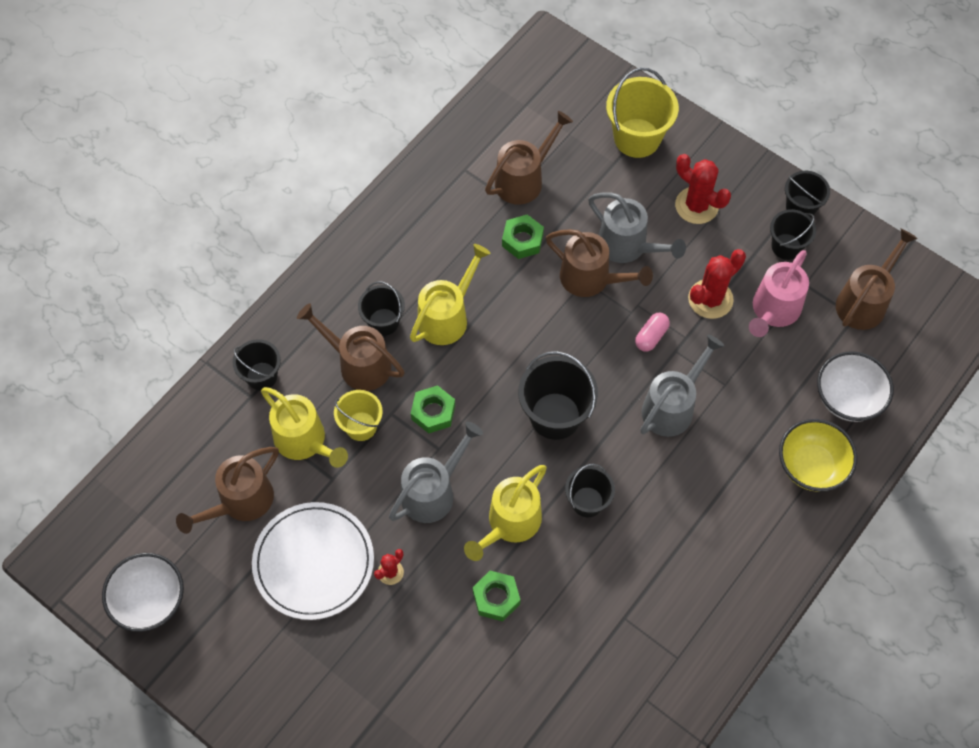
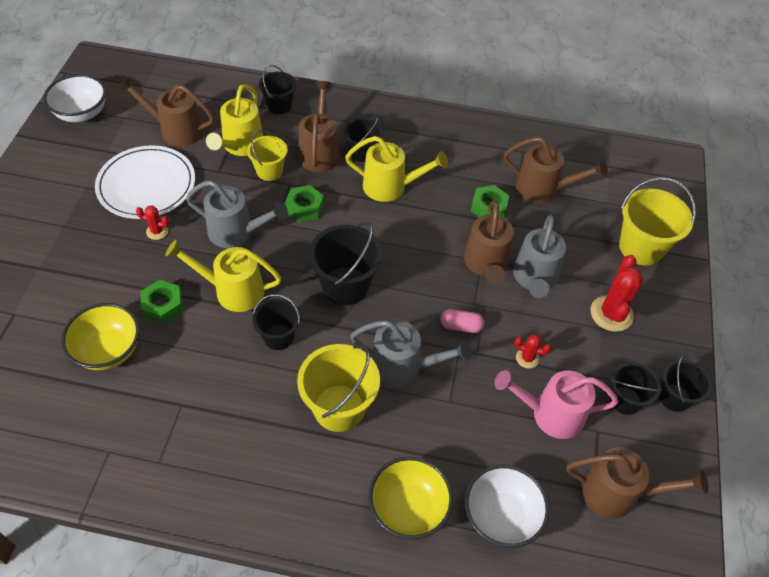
camera: 60 degrees right, 10 degrees down
(528, 668) = (108, 350): none -> yellow bowl
(690, 480) = (339, 408): none -> yellow bucket
(710, 299) = (527, 358): red cactus -> red cactus, size x0.53

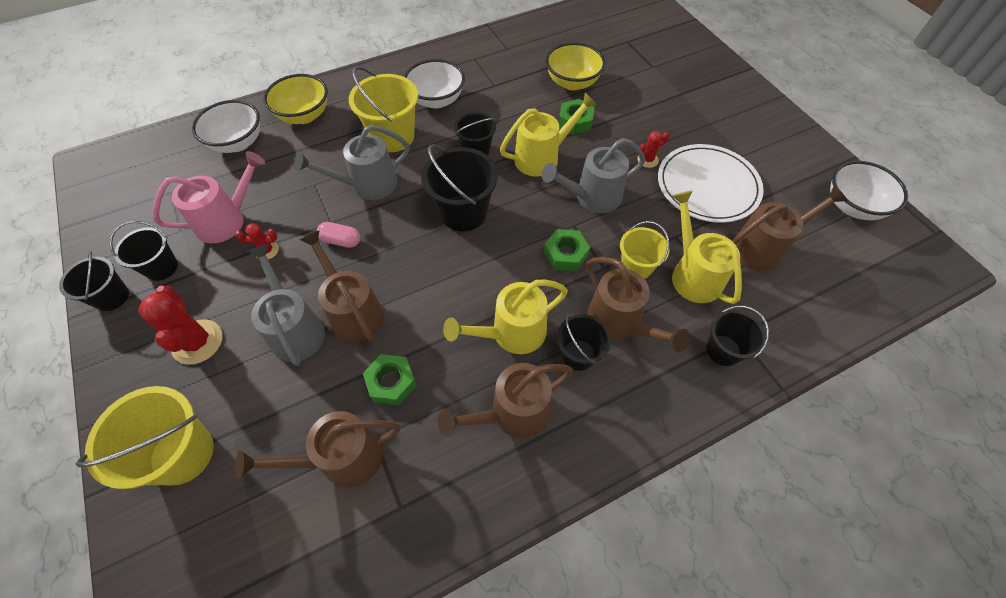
camera: 145 degrees right, 5 degrees up
(256, 426) = (436, 100): none -> white bowl
(461, 326) = (341, 241): pink capsule -> pink capsule turned 45 degrees clockwise
(617, 493) = (152, 199): brown watering can -> brown watering can (512, 413)

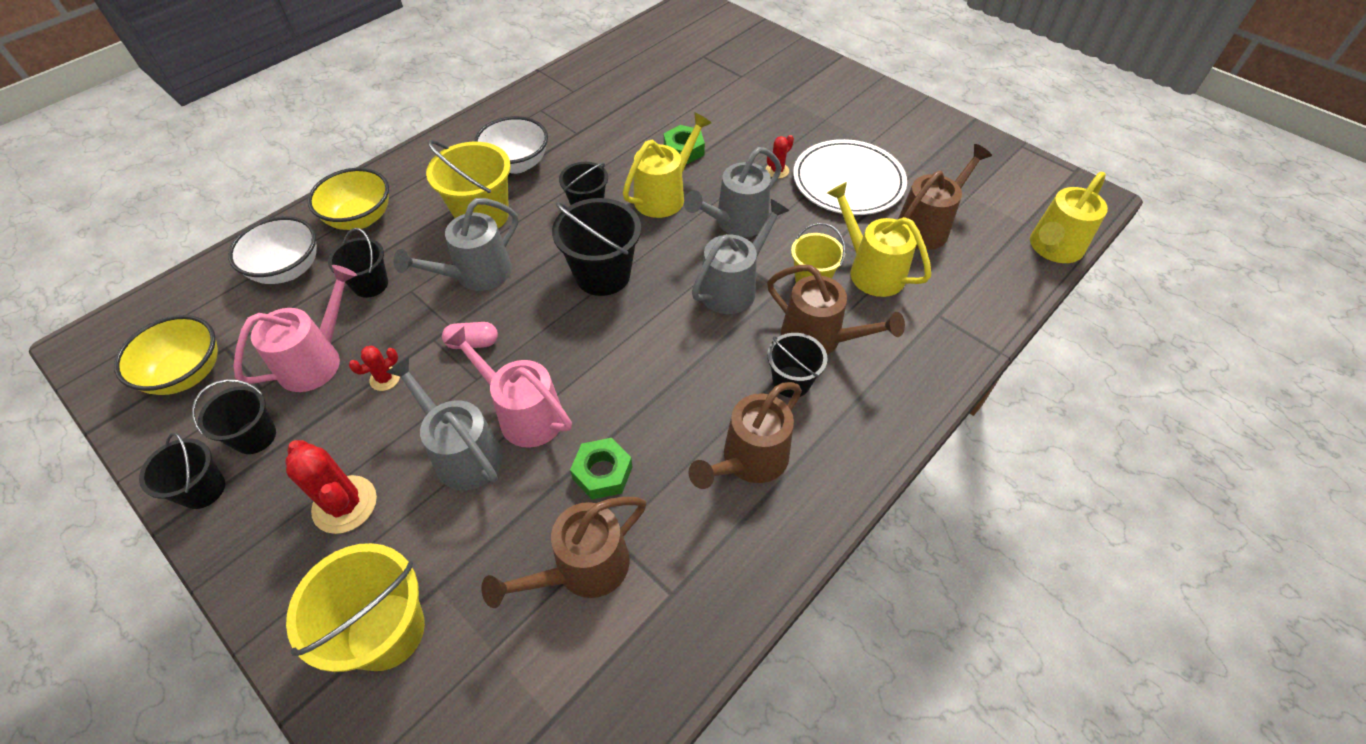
camera: 20 degrees left, 5 degrees down
(353, 312) = (523, 413): brown watering can -> pink watering can
(511, 333) = (712, 382): yellow watering can -> yellow watering can (1053, 249)
(565, 254) = (733, 286): green nut -> grey watering can
(572, 82) = (663, 111): yellow bowl -> yellow bowl (187, 373)
(723, 350) = (931, 334): black bucket -> black bucket (370, 284)
(852, 206) = (992, 165): white bowl -> none

